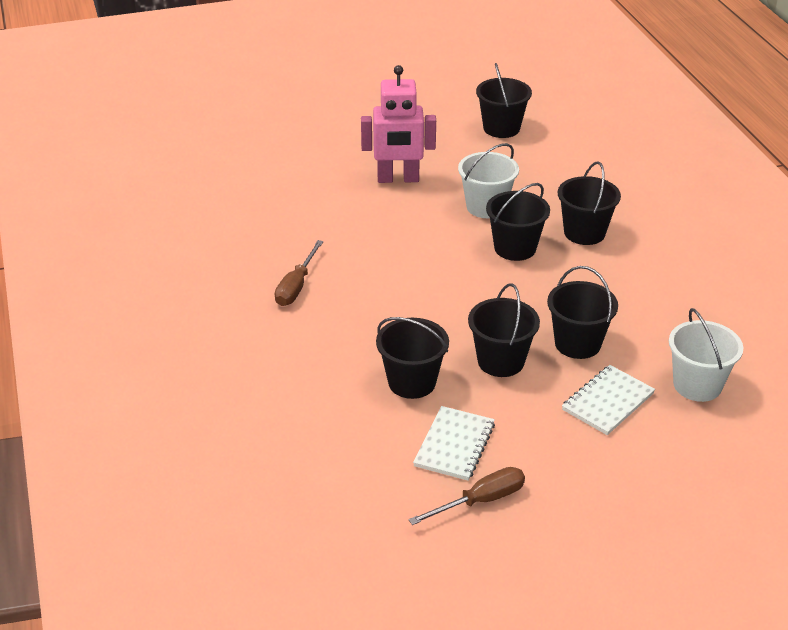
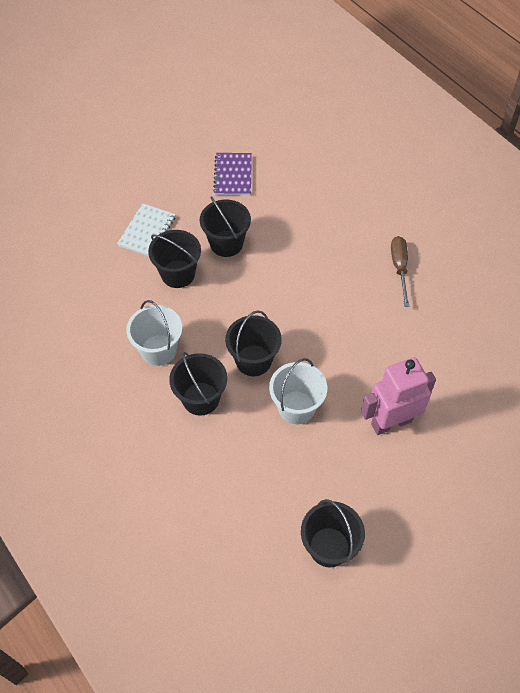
camera: 160 degrees right, 20 degrees up
(412, 382) = (277, 211): black bucket -> none
(454, 445) = (233, 175): white notebook -> purple notebook
(480, 501) = (205, 147): brown screwdriver -> none
(697, 385) = (89, 261): white bucket -> white bucket (158, 350)

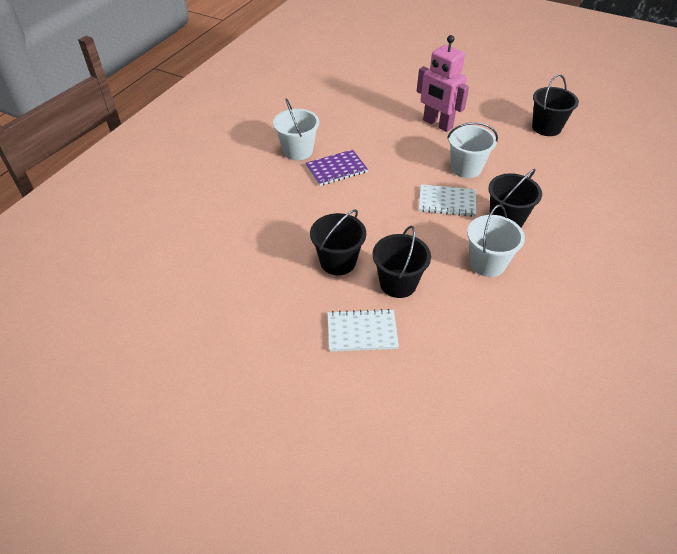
camera: 115 degrees left, 10 degrees down
(233, 175) = (242, 290): purple notebook -> purple notebook (336, 169)
(253, 360) = (447, 202): black bucket -> white notebook
(399, 268) = (298, 151): brown screwdriver -> white bucket

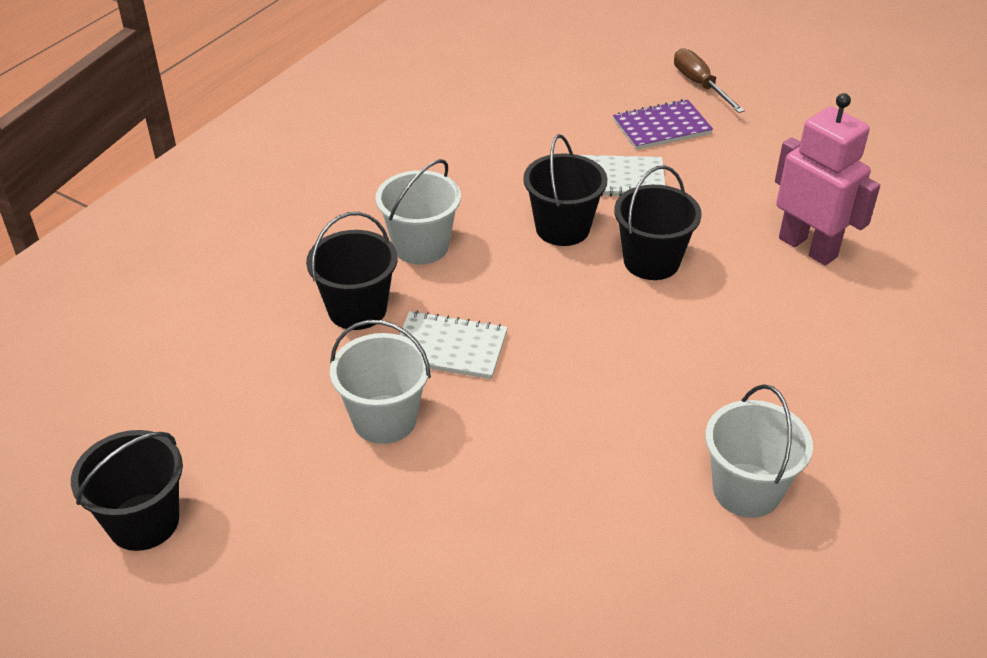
camera: 175 degrees left, 5 degrees down
(287, 467) = (700, 85): none -> brown screwdriver
(336, 169) = (657, 434): purple notebook -> purple notebook (661, 127)
(437, 124) = (404, 552): pink robot -> pink robot (808, 247)

